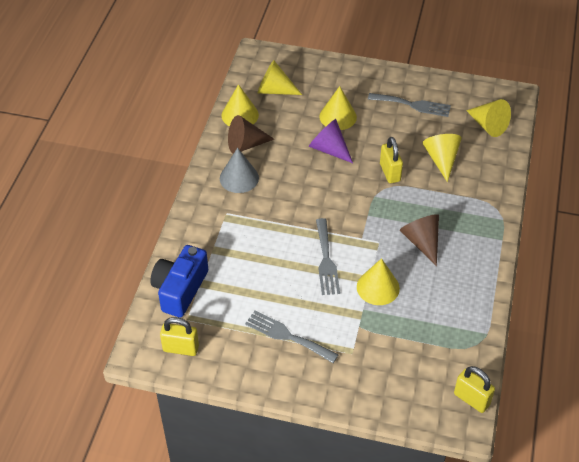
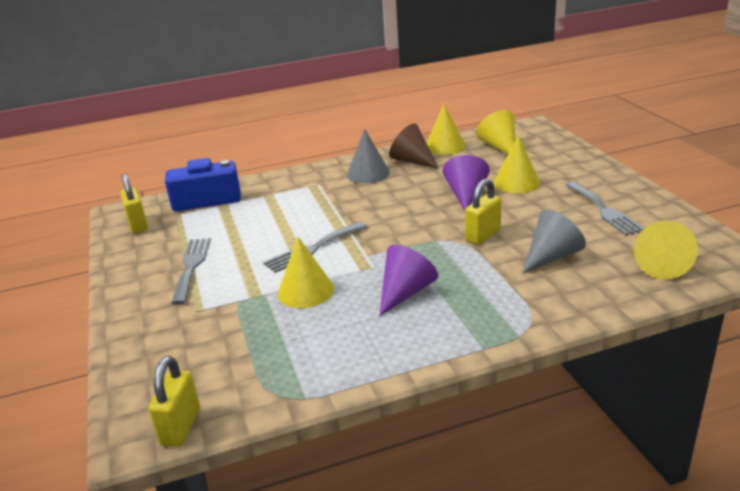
camera: 60 degrees right, 20 degrees down
(421, 242) = (405, 292): brown cone -> purple cone
(441, 159) = (551, 256): yellow cone -> grey cone

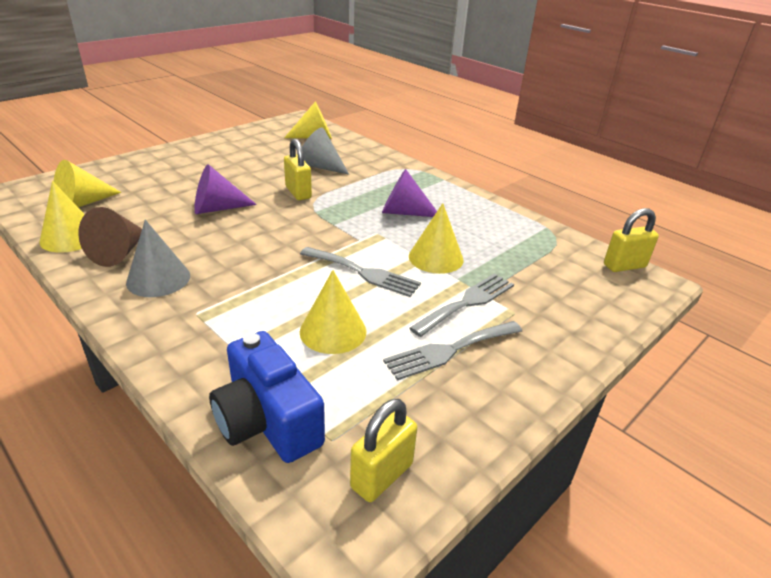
camera: 120 degrees left, 5 degrees up
(483, 235) = (298, 193): yellow padlock -> yellow padlock turned 45 degrees clockwise
(516, 182) = (186, 187): yellow cone -> yellow cone (333, 331)
(604, 210) = (239, 153): grey fork -> grey fork (467, 302)

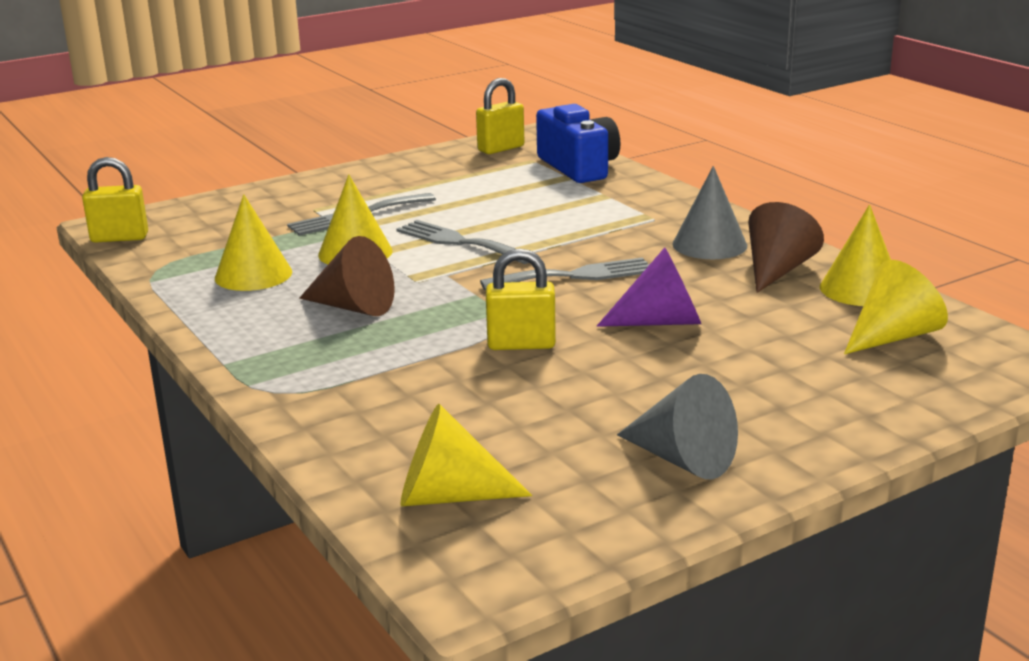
camera: 165 degrees left, 10 degrees down
(298, 193) = (521, 344): yellow padlock -> yellow padlock turned 75 degrees counterclockwise
(320, 166) = (463, 400): grey cone -> grey cone (683, 459)
(333, 331) = (512, 204): yellow cone -> yellow cone (253, 275)
(403, 212) = (354, 307): purple cone -> brown cone
(449, 350) = (406, 190): grey fork -> grey fork (575, 276)

